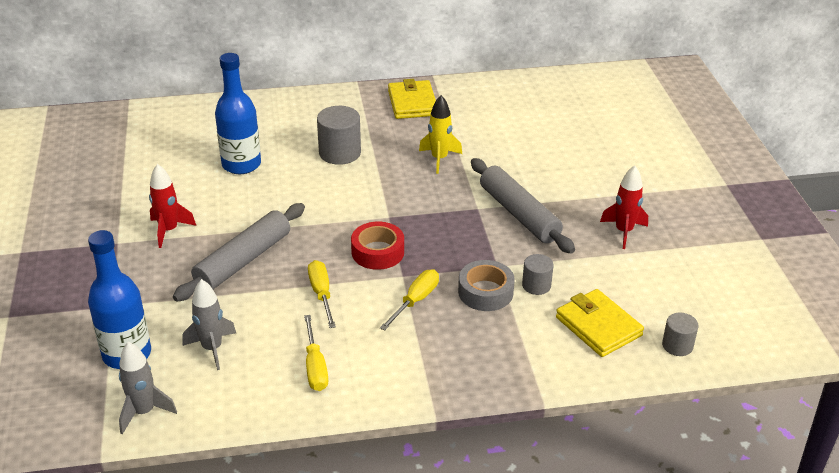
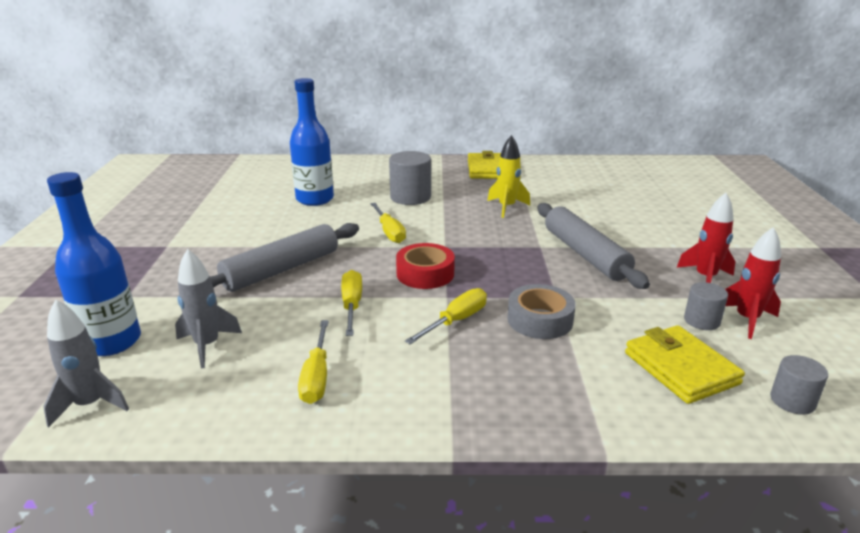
camera: 10 degrees right, 10 degrees down
(169, 230) = (221, 240): red rocket -> red rocket (746, 320)
(331, 203) = (389, 232): none -> yellow screwdriver
(536, 285) = (601, 319): grey cylinder -> grey cylinder (701, 321)

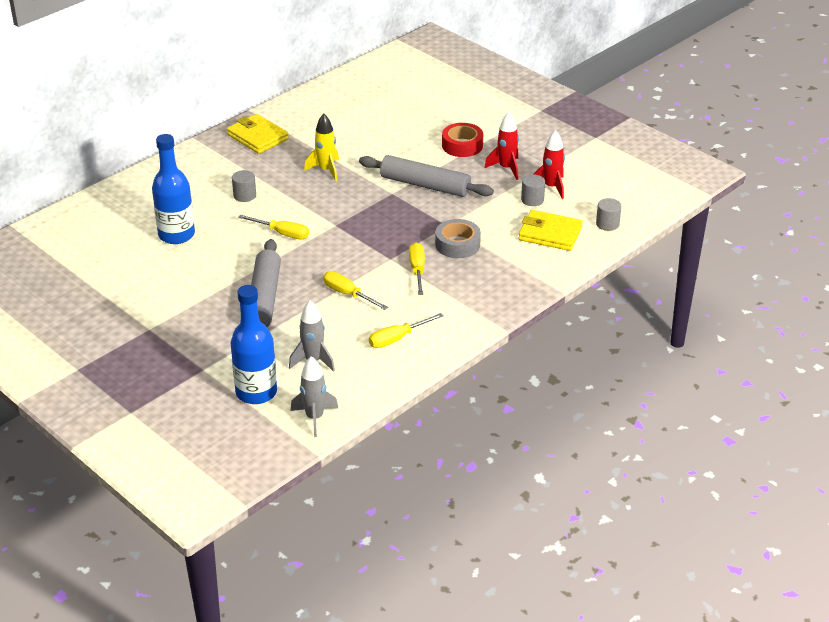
camera: 45 degrees left, 10 degrees up
(317, 376) = (397, 338): yellow screwdriver -> yellow screwdriver turned 105 degrees clockwise
(410, 197) = (244, 195): grey cylinder -> grey cylinder, size x0.59
(425, 274) = (355, 251): red tape -> red tape (462, 145)

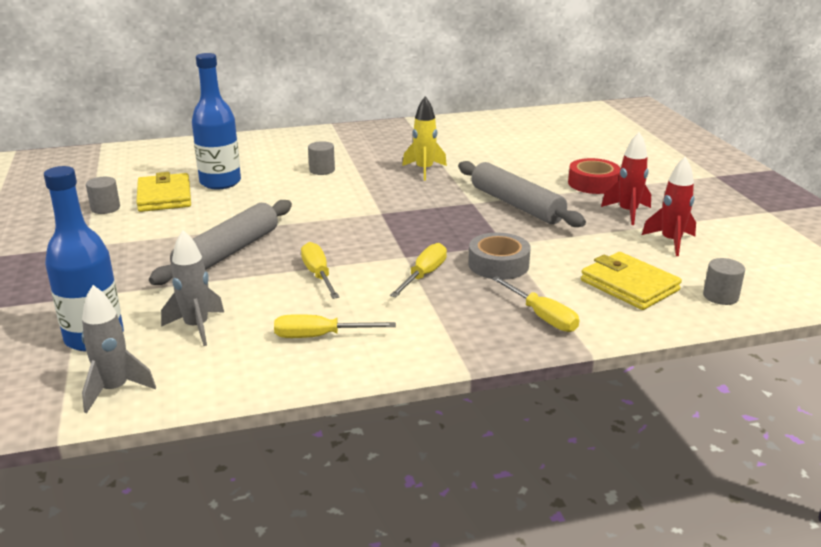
camera: 30 degrees right, 10 degrees down
(258, 137) = (389, 135): yellow wallet -> yellow wallet (164, 197)
(282, 233) = (318, 206): yellow screwdriver -> yellow screwdriver (542, 316)
(532, 200) = (635, 247): grey cylinder -> grey cylinder (105, 208)

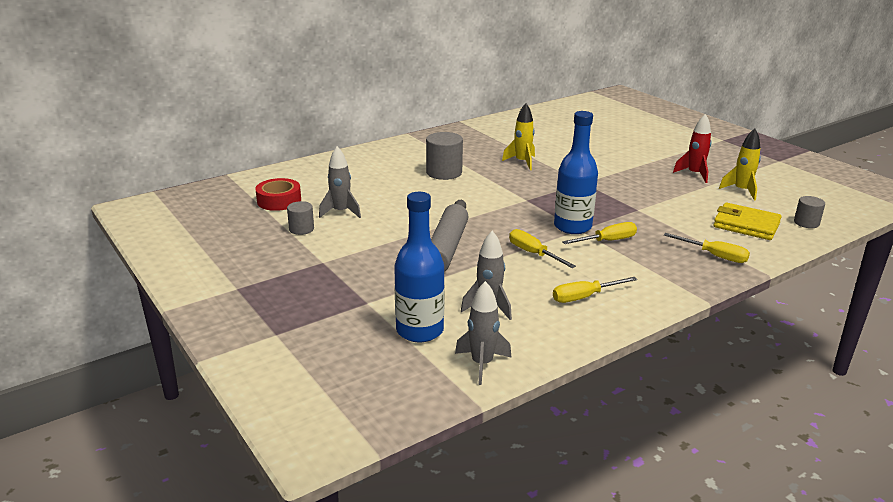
camera: 20 degrees left, 0 degrees up
(164, 197) = (341, 212): yellow wallet -> grey rocket
(220, 182) = (373, 194): blue bottle -> blue bottle (572, 227)
(322, 170) = (444, 172): grey cylinder -> grey cylinder, size x1.69
(424, 275) = (607, 241): yellow screwdriver -> yellow screwdriver turned 60 degrees clockwise
(498, 264) = (649, 225): grey tape -> none
(516, 205) = (615, 179): grey rolling pin -> none
(593, 183) = (650, 156): red tape -> red tape (279, 201)
(671, 242) = (741, 191): red rocket -> yellow rocket

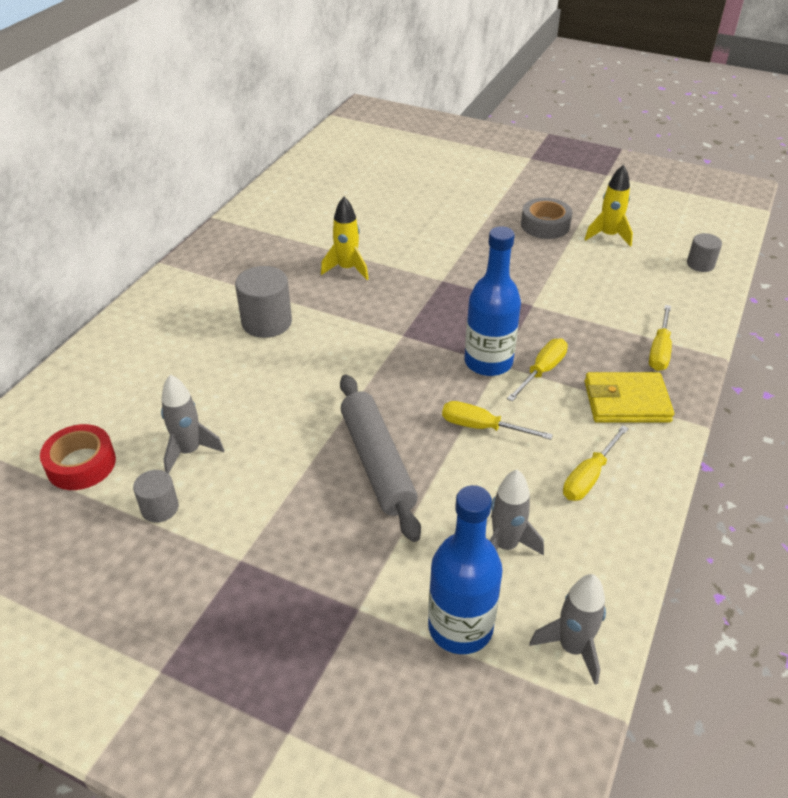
camera: 30 degrees left, 15 degrees up
(694, 174) = (545, 225): red rocket -> grey tape
(714, 256) = (659, 351): yellow screwdriver -> yellow screwdriver turned 105 degrees clockwise
(746, 225) = (652, 289): yellow wallet -> yellow wallet (626, 402)

